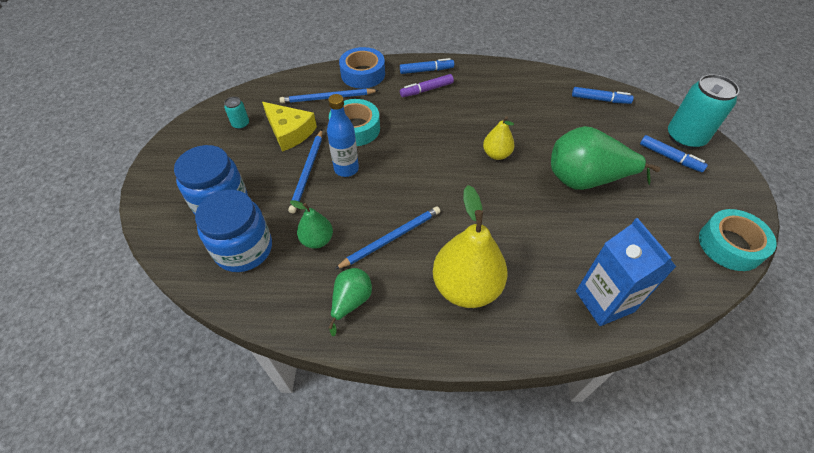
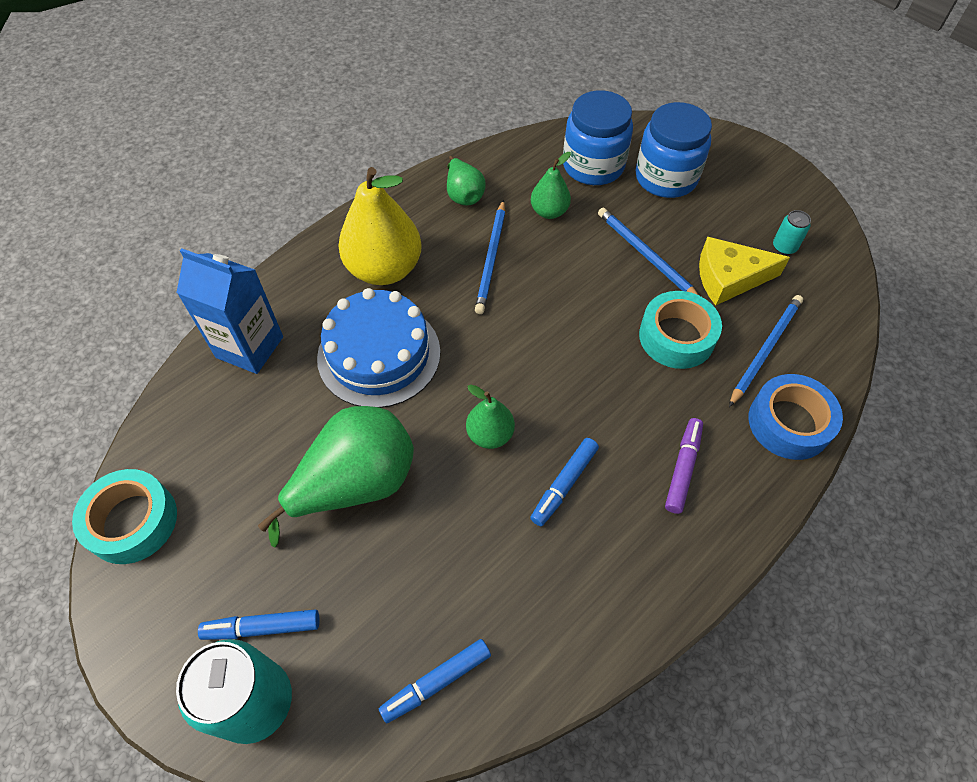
camera: 135 degrees right, 5 degrees up
(346, 169) = (617, 286): blue bottle -> none
(426, 70) = (729, 507): blue marker -> blue marker (564, 484)
(496, 154) = (490, 434): yellow pear -> green pear
(520, 233) = (379, 354): none -> blue cake

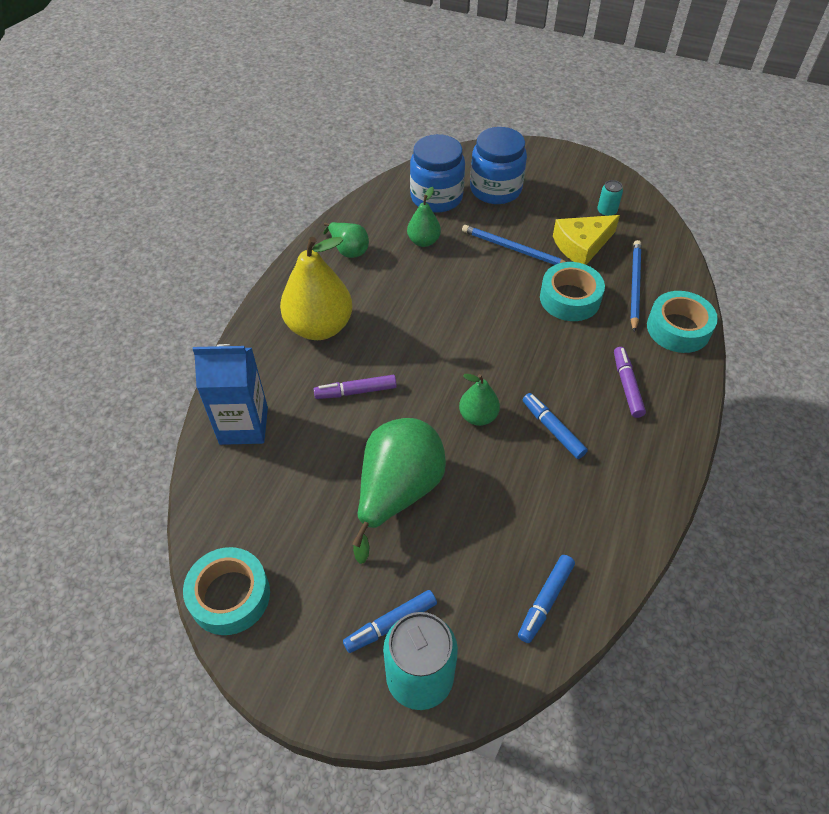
camera: 25 degrees left, 5 degrees down
(379, 354) = (356, 391): blue cake -> purple marker
(491, 259) = (400, 290): blue pencil -> none
(564, 484) = (552, 429): blue marker -> blue marker turned 135 degrees clockwise
(789, 423) = (678, 328): blue tape -> turquoise tape

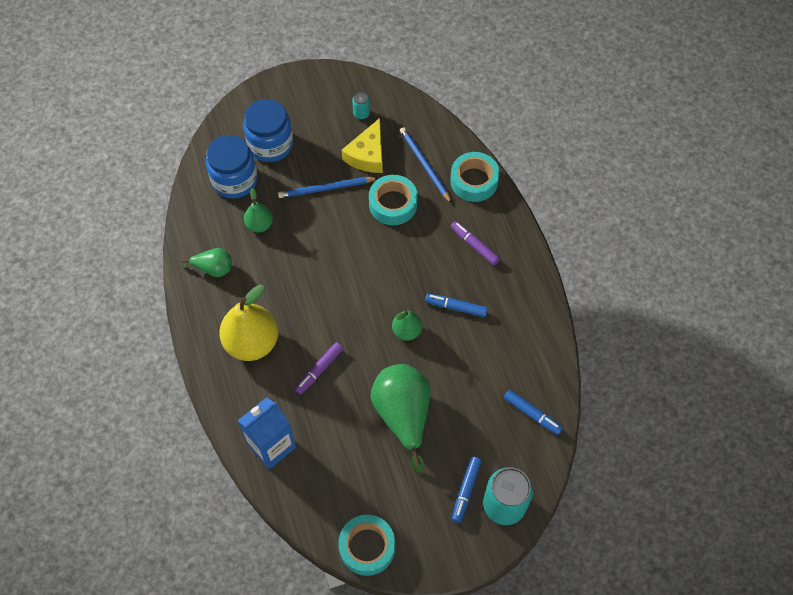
camera: 40 degrees left, 10 degrees up
(545, 601) = (532, 414): blue marker -> blue marker turned 45 degrees counterclockwise

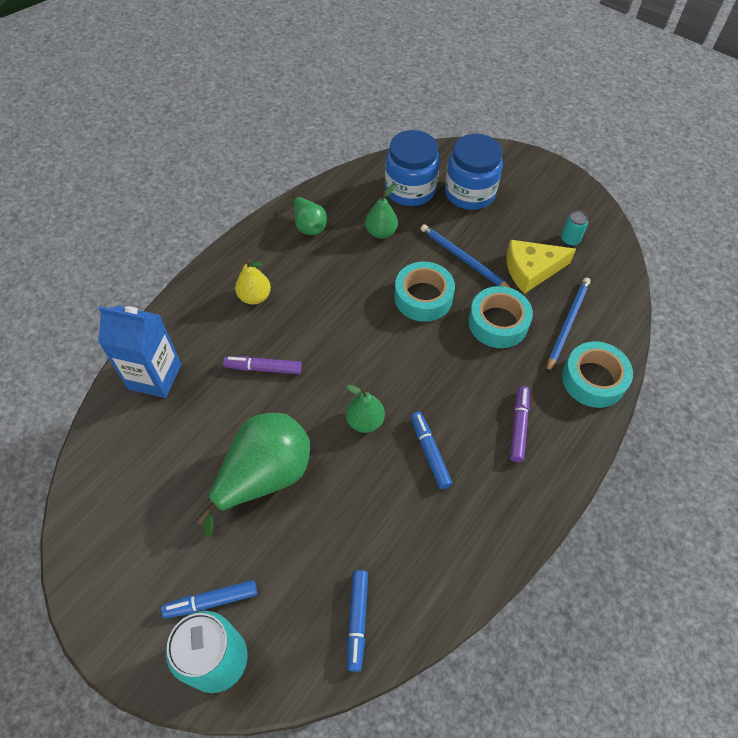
camera: 55 degrees right, 5 degrees down
(252, 342) = (255, 297): yellow pear -> yellow pear, size x0.53
(367, 547) = (86, 534): turquoise tape -> turquoise tape (423, 297)

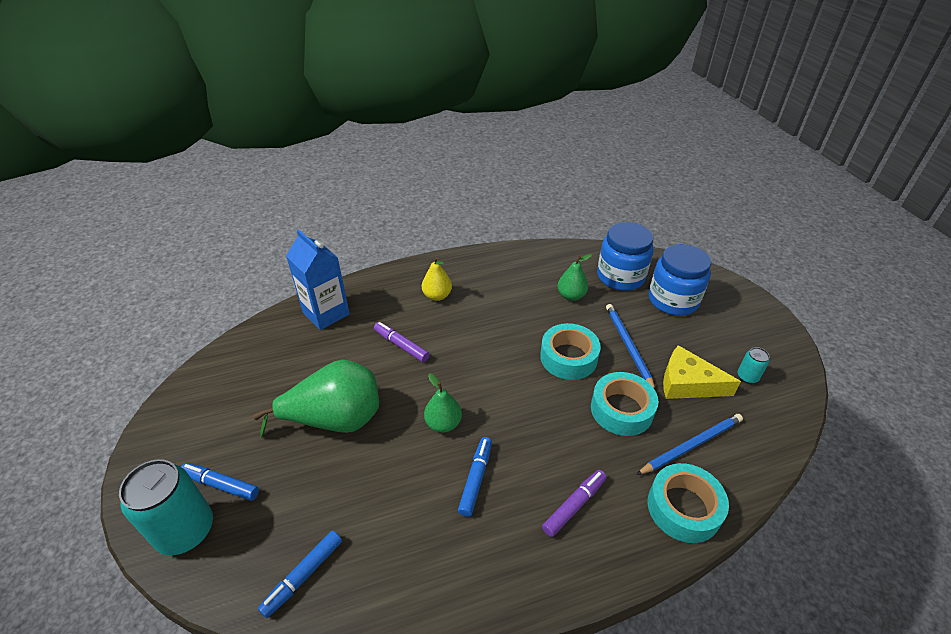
camera: 35 degrees right, 15 degrees down
(309, 226) = (517, 268): green pear -> none

